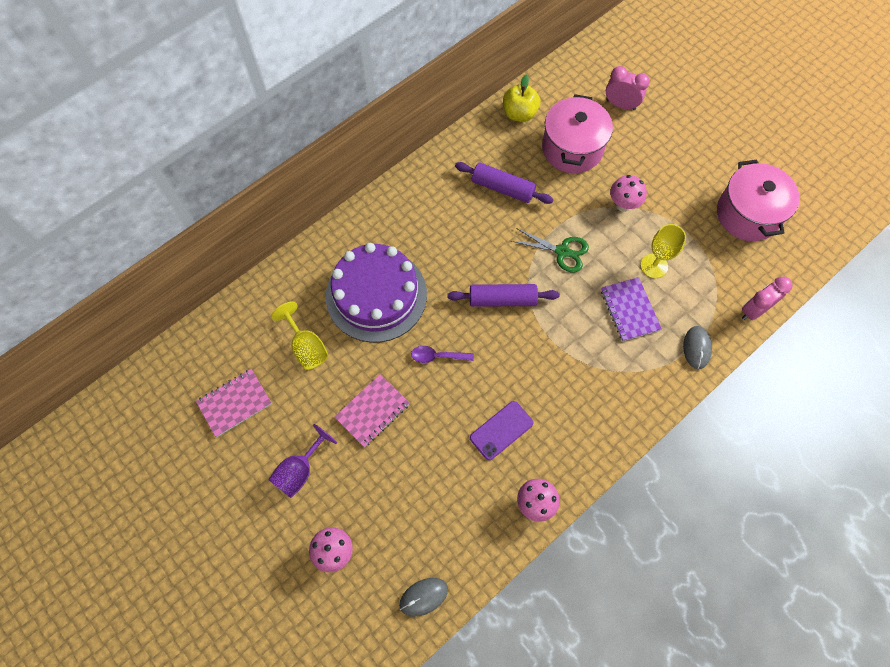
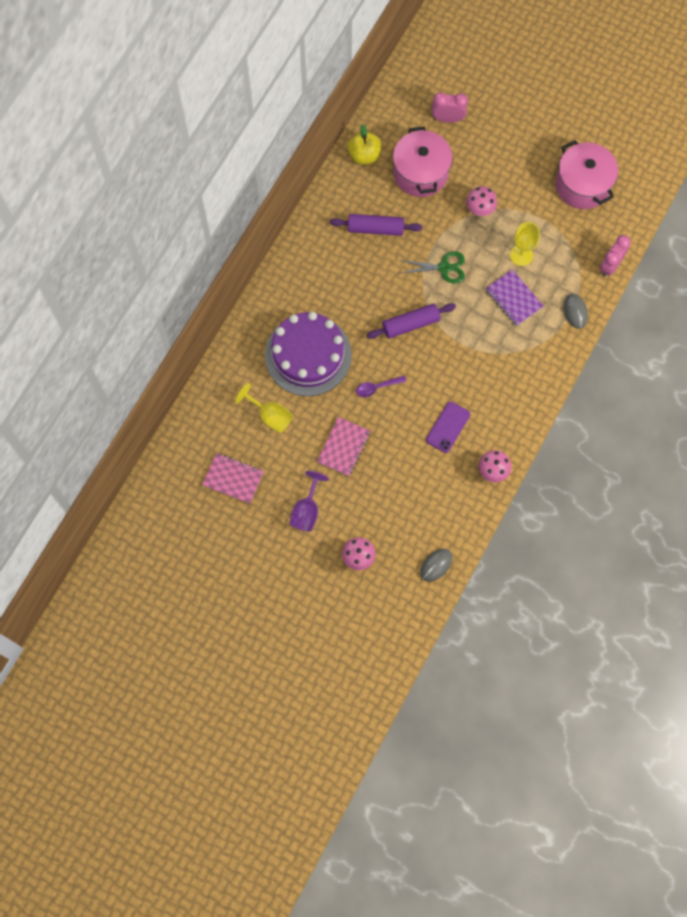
camera: 20 degrees left, 5 degrees up
(234, 403) = (233, 478): pink notebook -> pink notebook turned 75 degrees clockwise

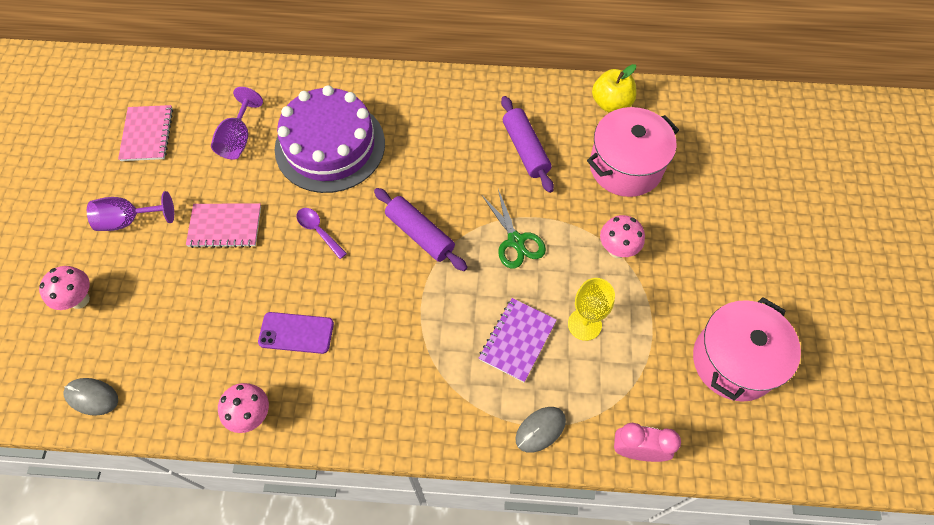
camera: 65 degrees right, 10 degrees down
(270, 416) = (238, 139): yellow goblet -> purple goblet
(448, 118) = (716, 166): pink clock -> none

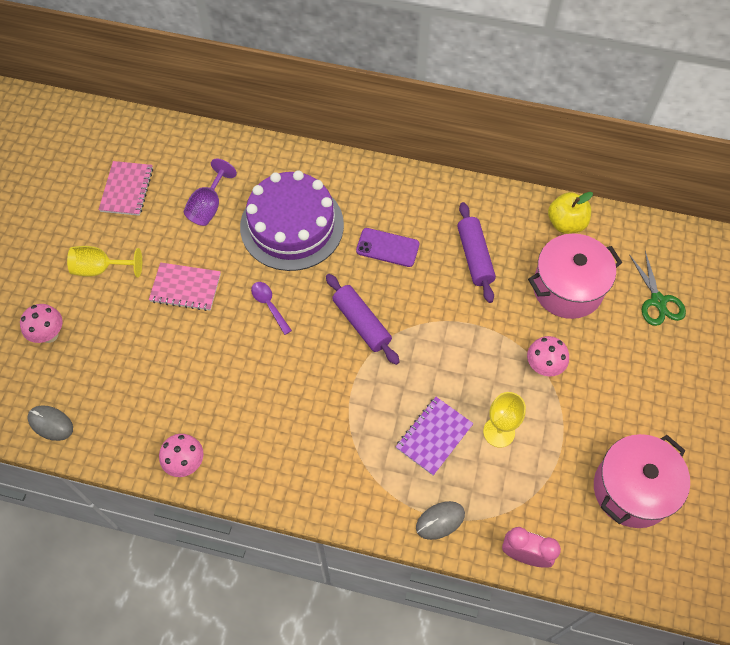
camera: 10 degrees right, 0 degrees up
(128, 220) = (100, 268): purple goblet -> yellow goblet
(296, 333) = (235, 396): purple phone -> purple phone (387, 247)
(516, 241) = (449, 343): green scissors -> green scissors (658, 301)

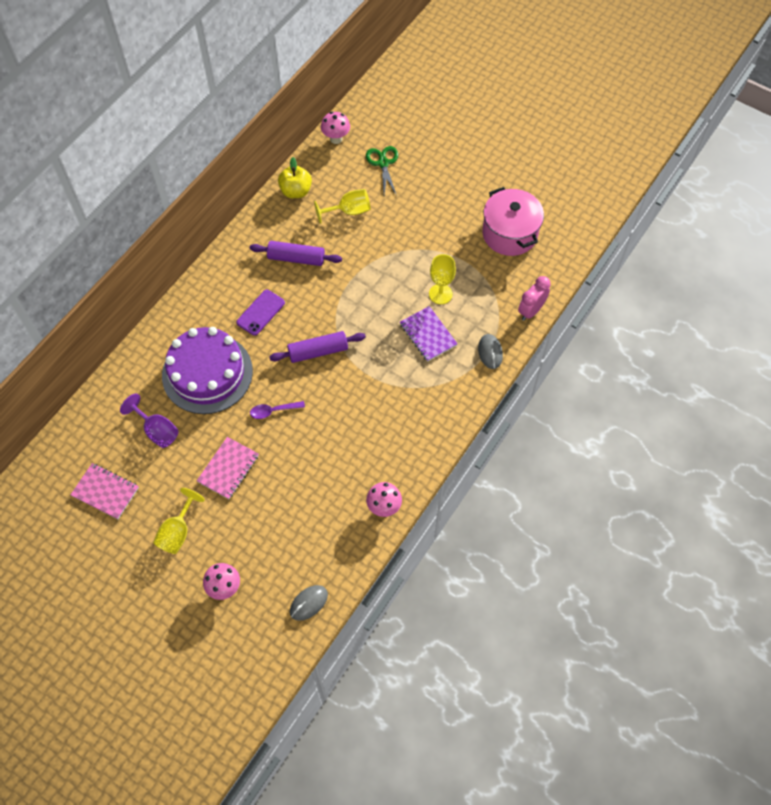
camera: 70 degrees left, 0 degrees up
(543, 367) = (403, 249): pink mushroom -> pink mushroom (336, 139)
(567, 288) = (349, 211): pink pot -> yellow goblet
(658, 301) = (383, 163): green scissors -> green scissors turned 105 degrees counterclockwise

